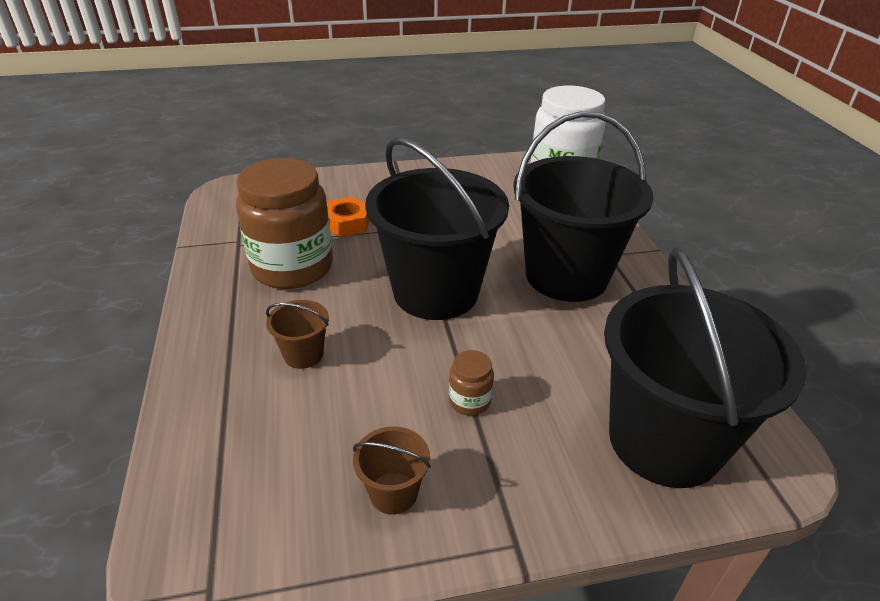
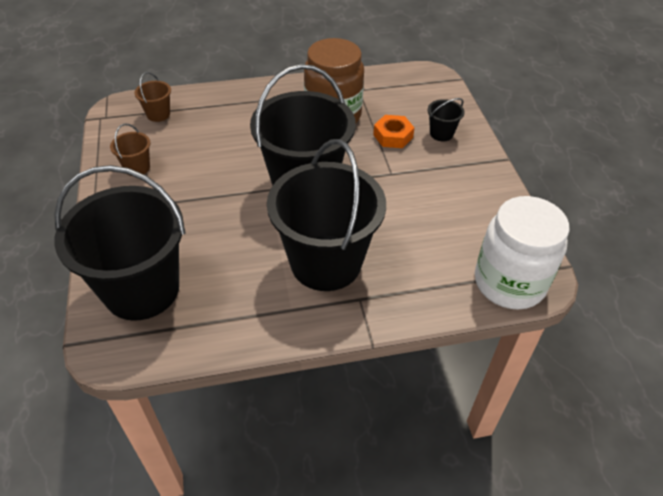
camera: 90 degrees right, 10 degrees up
(303, 354) = (245, 128): brown bucket -> brown bucket (158, 114)
(348, 192) = (441, 133): none -> black bucket
(469, 401) = (194, 198): brown jar -> none

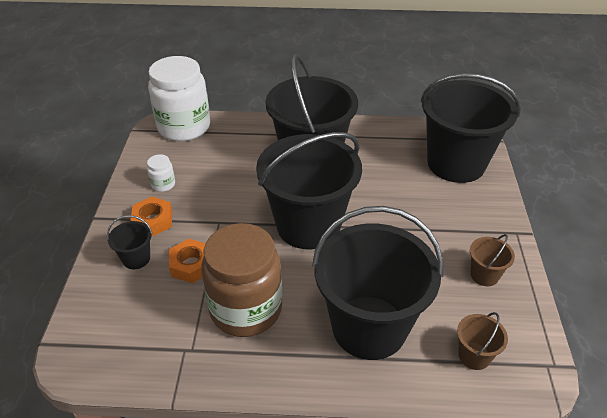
camera: 165 degrees left, 5 degrees down
(236, 119) = (369, 327): none -> black bucket
(452, 164) = (153, 221): none -> orange nut
(472, 201) = (163, 184): none -> white jar

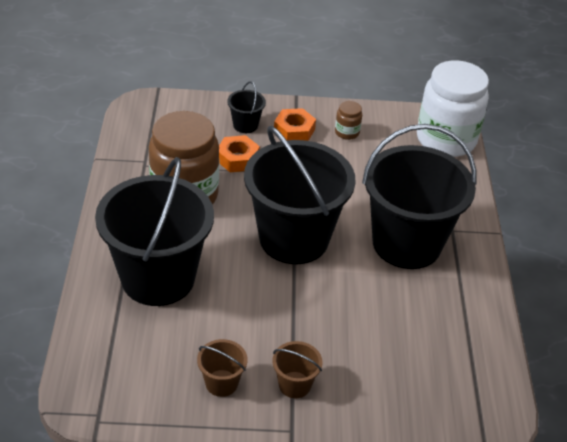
camera: 85 degrees right, 0 degrees up
(163, 184) = (347, 132): white jar -> brown jar
(456, 163) = (421, 388): black bucket -> none
(474, 356) = (117, 355): brown bucket -> brown bucket (294, 385)

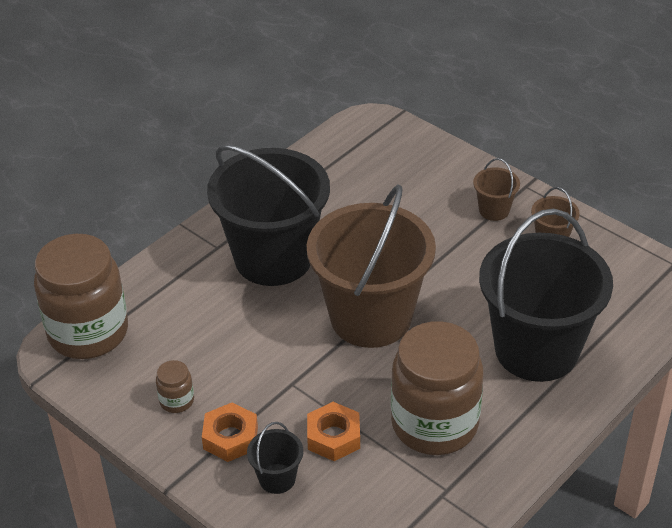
camera: 135 degrees left, 0 degrees up
(294, 239) = (371, 317): black bucket -> brown bucket
(446, 139) = (88, 332): white jar -> brown jar

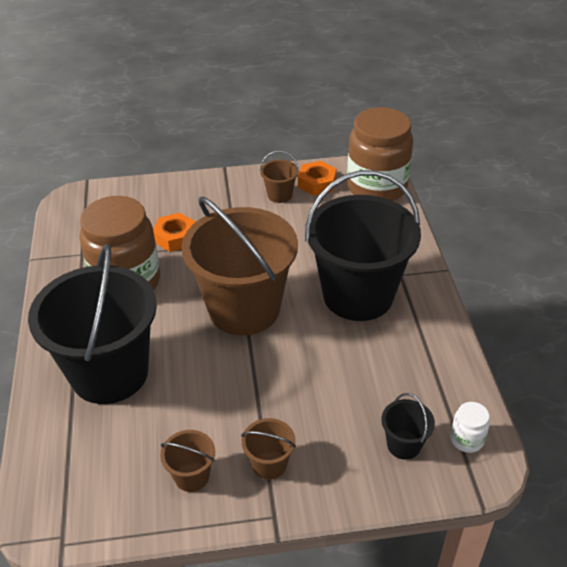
camera: 130 degrees right, 0 degrees up
(176, 401) = (279, 195): brown jar -> brown bucket
(230, 437) = (227, 201): orange nut -> orange nut (317, 183)
(277, 478) = (178, 203): black bucket -> black bucket (404, 445)
(359, 137) = (466, 439): none -> white jar

